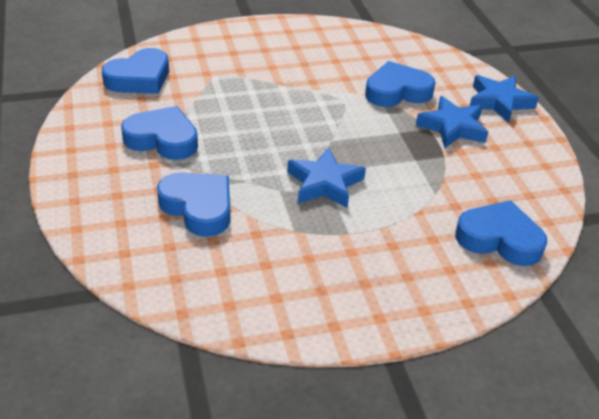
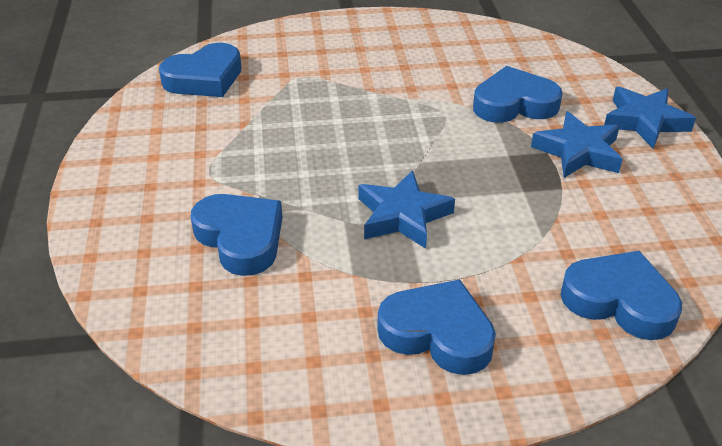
camera: 10 degrees right, 0 degrees up
(162, 139) = (216, 152): blue heart -> blue heart (437, 333)

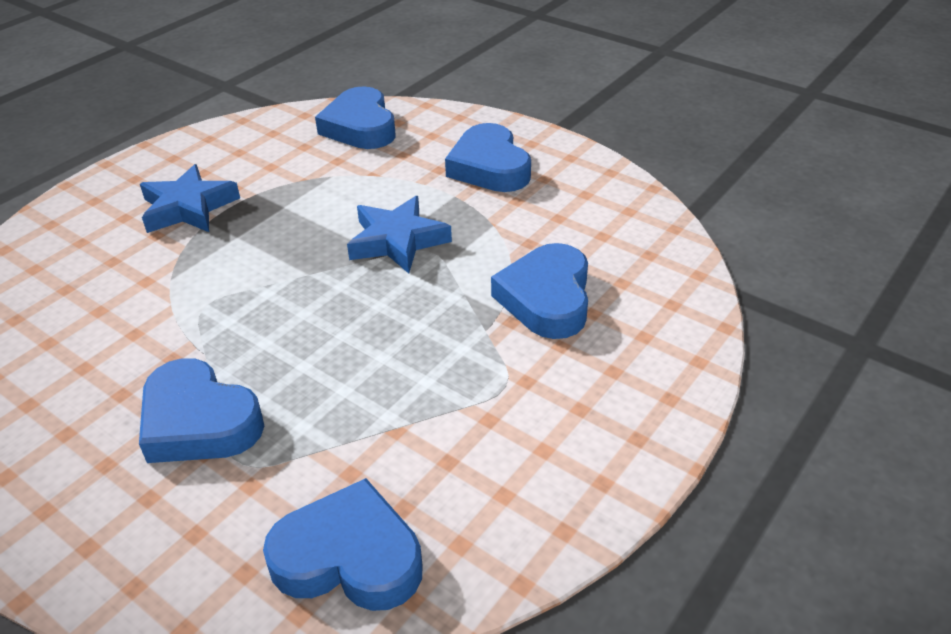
camera: 135 degrees left, 0 degrees up
(514, 104) = (134, 275): blue heart -> blue heart (199, 421)
(644, 121) = (93, 198): blue star -> none

